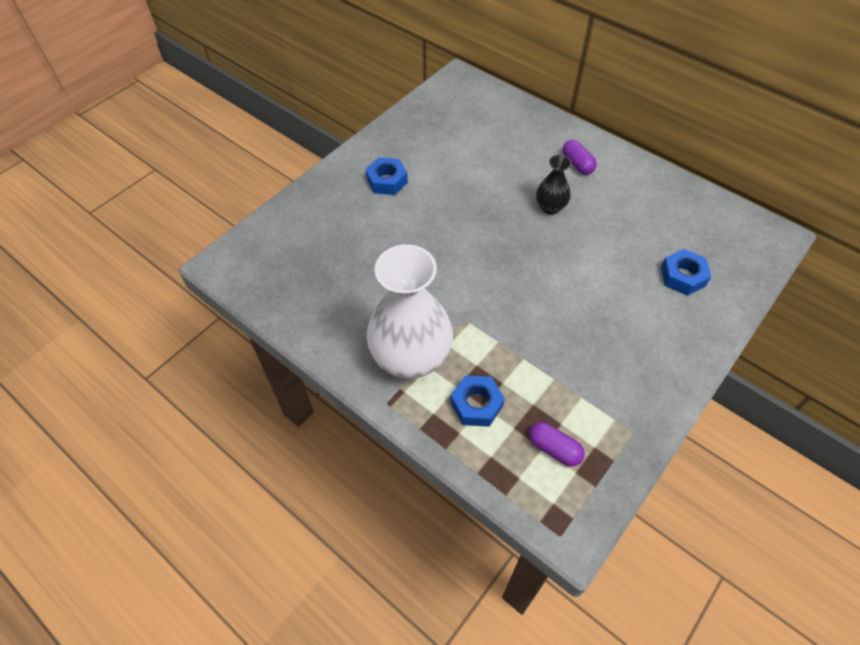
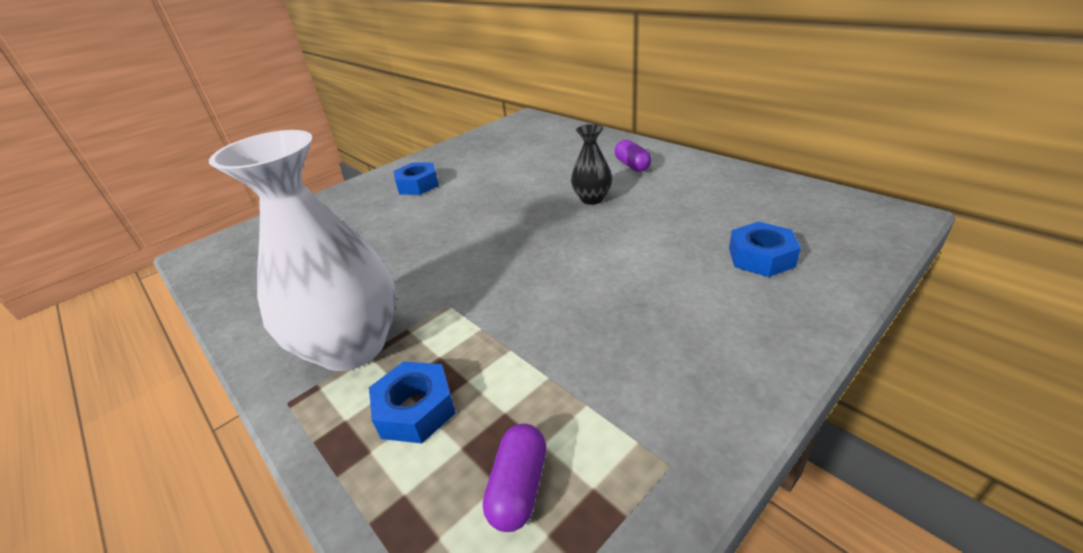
camera: 10 degrees right, 20 degrees down
(554, 449) = (518, 487): purple capsule -> purple capsule turned 60 degrees clockwise

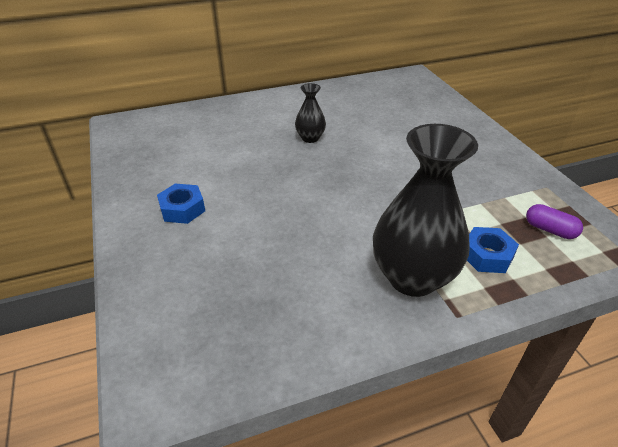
camera: 70 degrees left, 5 degrees up
(352, 346) = (412, 277): white vase -> black vase
(632, 165) = (280, 111): purple capsule -> none
(761, 257) = (422, 114): blue nut -> none

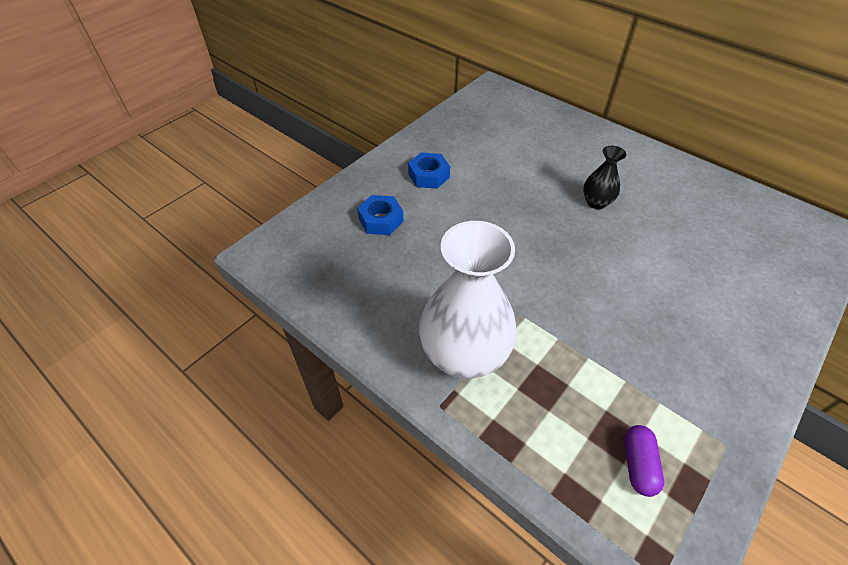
camera: 60 degrees right, 10 degrees up
(412, 277) = (464, 355): black vase -> white vase
(487, 255) = (542, 409): blue nut -> blue nut (381, 220)

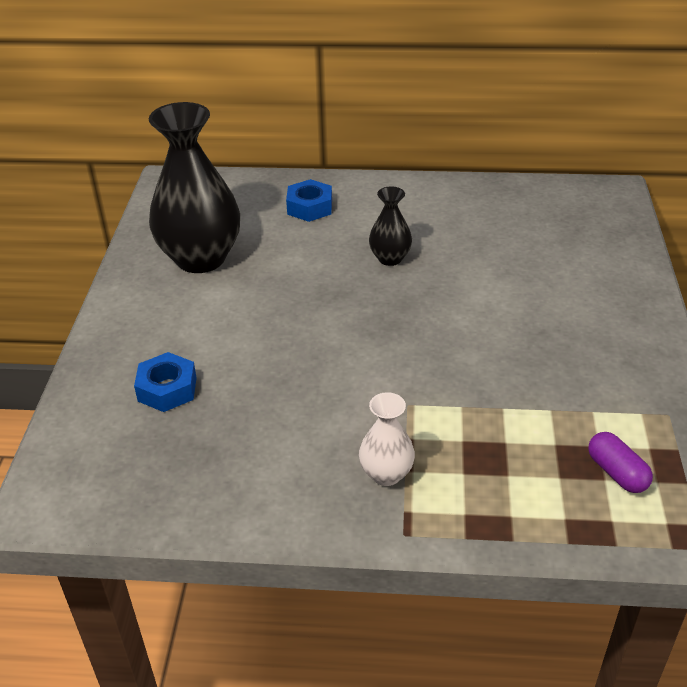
camera: 35 degrees left, 10 degrees down
(429, 175) = (181, 313): blue nut -> blue nut (310, 207)
(464, 355) = (386, 474): white vase -> white vase, size x0.48
(470, 145) = (201, 258): none -> black vase

